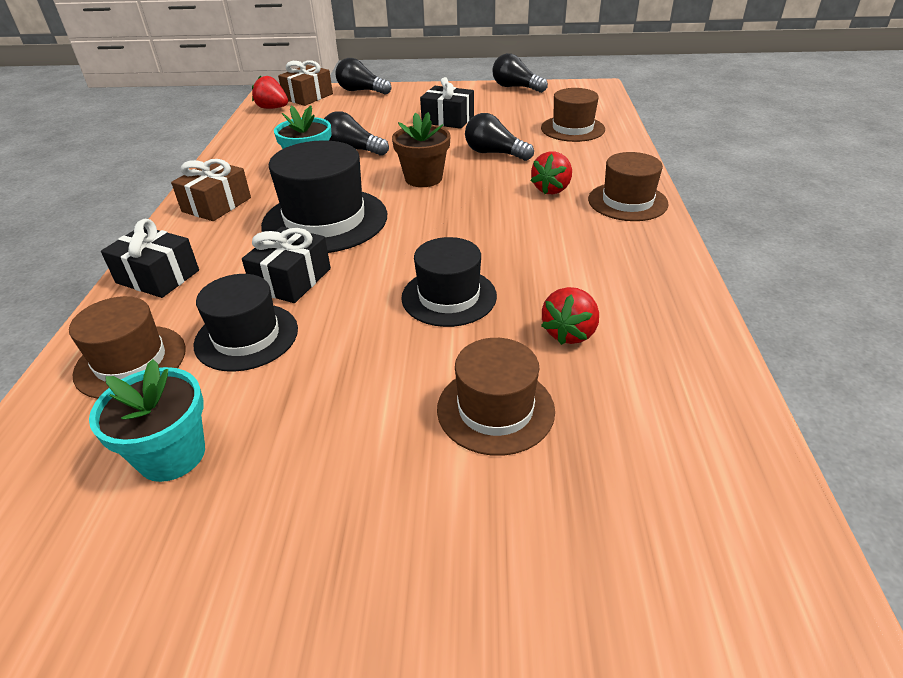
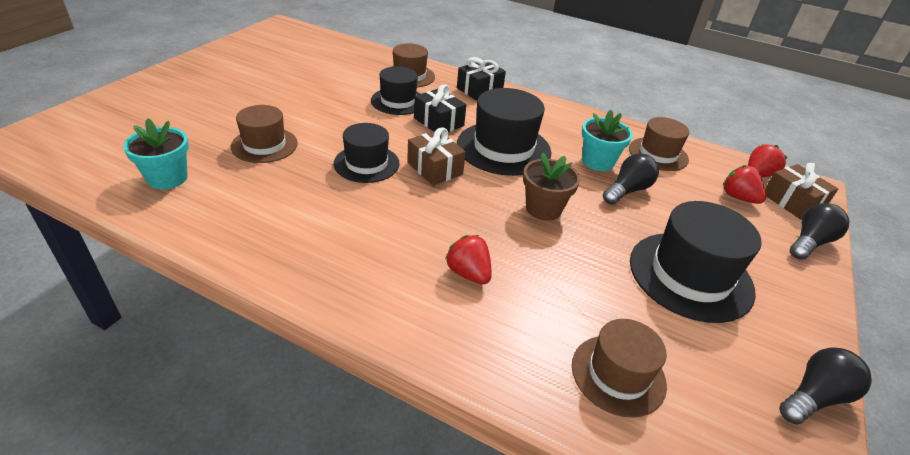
camera: 110 degrees right, 0 degrees up
(172, 455) = (338, 76): turquoise flower pot -> turquoise flower pot (167, 178)
(216, 205) = (558, 117): brown gift -> brown gift (435, 168)
(448, 119) = (690, 275): black gift -> black hat
(494, 153) = (574, 271): black light bulb -> none
(569, 333) = (284, 190): red strawberry -> red strawberry (738, 197)
(627, 201) = (404, 312): brown hat -> brown hat (658, 154)

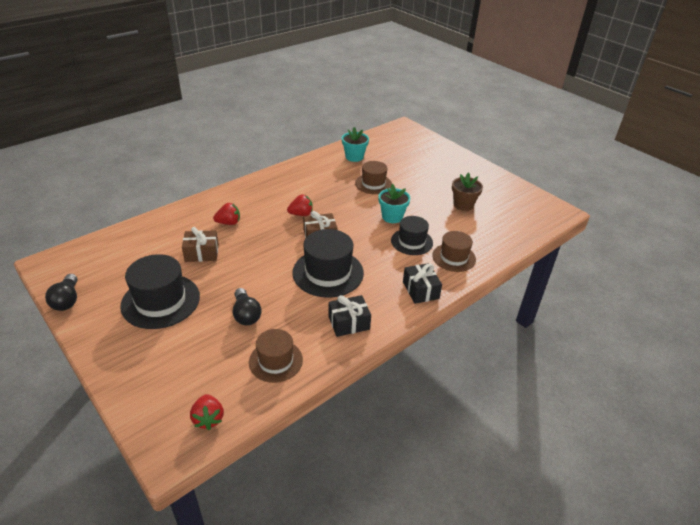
camera: 115 degrees right, 0 degrees up
(366, 163) = (338, 212): black hat -> none
(438, 122) = (375, 253): black gift -> black gift (349, 323)
(543, 209) = (255, 266): brown flower pot -> brown flower pot (463, 205)
(597, 162) = (286, 315): turquoise flower pot -> turquoise flower pot (392, 217)
(618, 374) = (140, 244): brown hat -> none
(738, 197) = (195, 379): red strawberry -> red strawberry (301, 214)
(792, 202) = (165, 416): brown gift -> brown gift (202, 253)
(810, 242) = (127, 388): black light bulb -> none

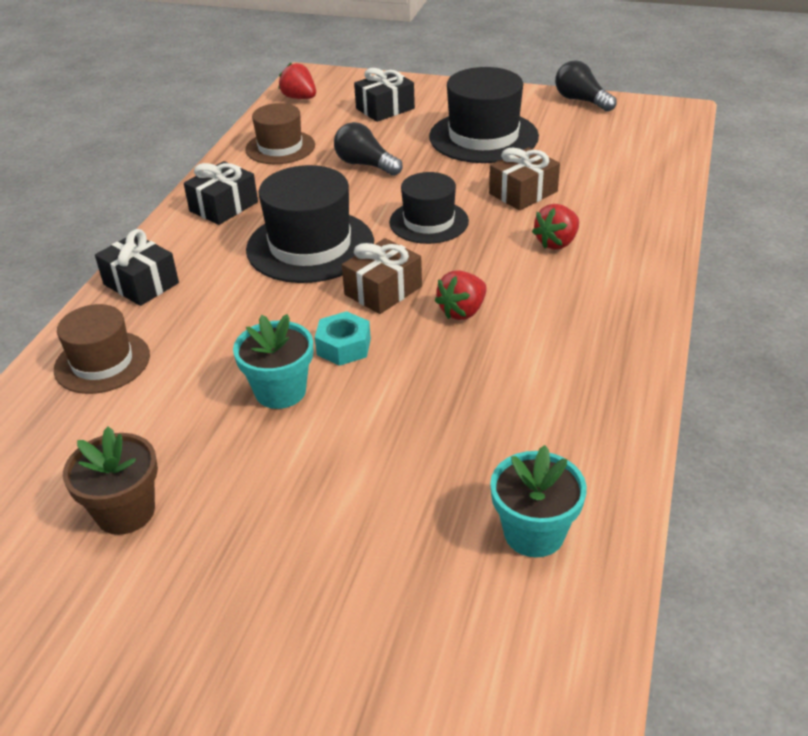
camera: 150 degrees right, 0 degrees up
(173, 364) = (385, 108): none -> black gift
(357, 221) = (344, 346): none -> turquoise nut
(373, 184) = (395, 461): brown hat -> none
(411, 242) = (203, 356): black hat -> black hat (429, 222)

